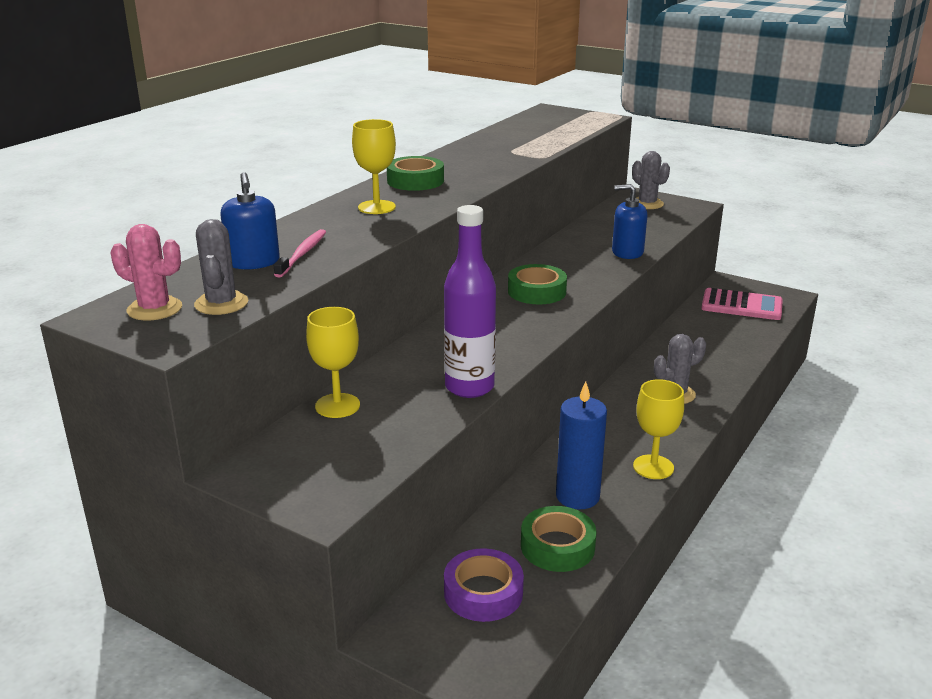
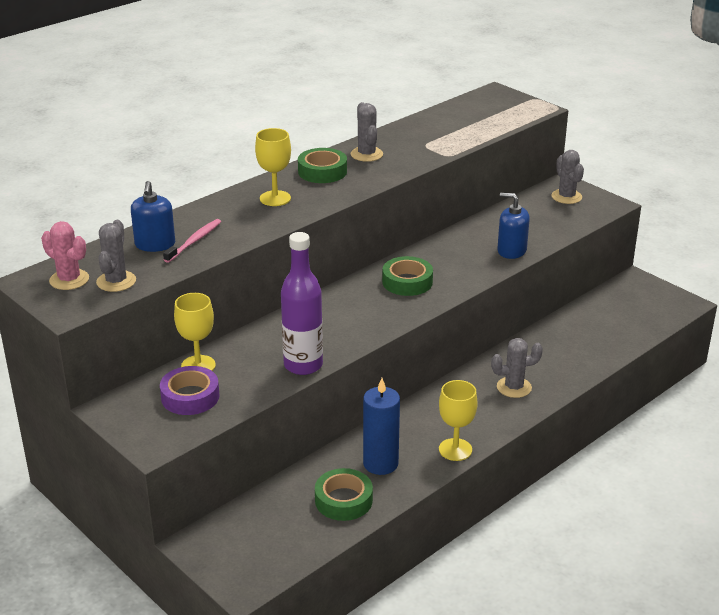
camera: 15 degrees right, 5 degrees up
(454, 163) = (366, 154): none -> grey cactus
(483, 593) = (271, 524): purple tape -> purple tape (190, 397)
(741, 305) = (632, 307): pink calculator -> none

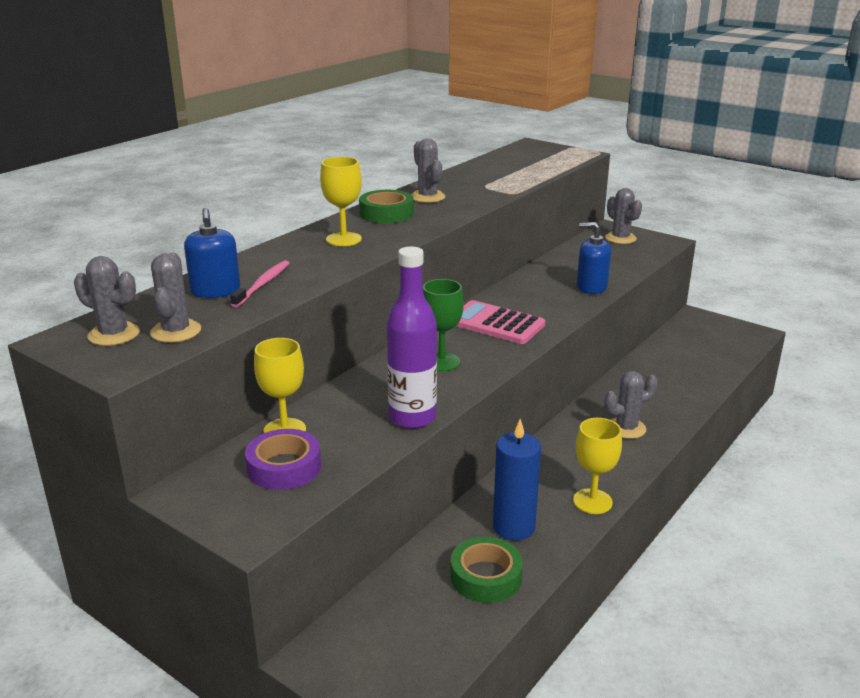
camera: 10 degrees left, 5 degrees down
(69, 280) = (114, 334): pink cactus -> grey cactus
(345, 316) = (441, 362): none -> green goblet
(407, 282) = (496, 323): green tape -> pink calculator

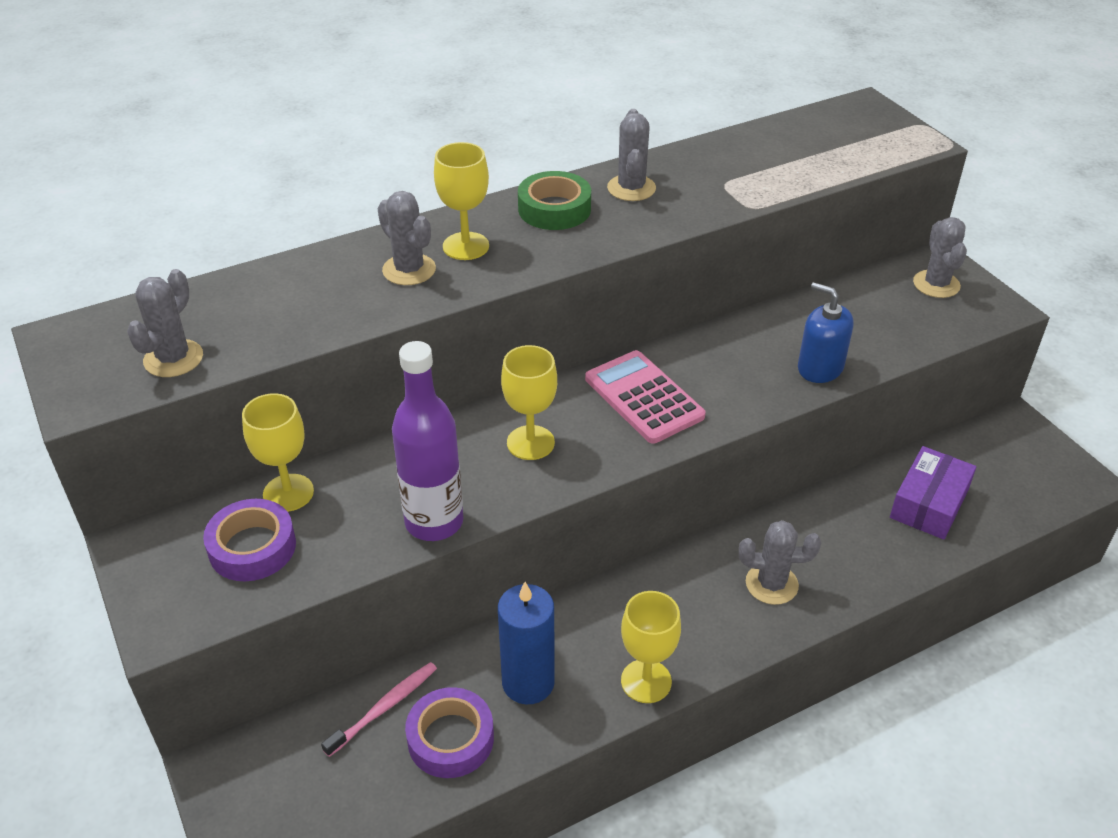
camera: 25 degrees right, 15 degrees up
(114, 334) = (113, 344): grey cactus -> grey cactus (409, 270)
(215, 291) = (260, 301): blue soap dispenser -> none
(263, 284) = (317, 304): pink toothbrush -> pink toothbrush (384, 707)
(441, 362) = (530, 443): green goblet -> yellow goblet
(486, 577) = (450, 738): green tape -> purple tape
(682, 365) = (929, 503): none -> purple box

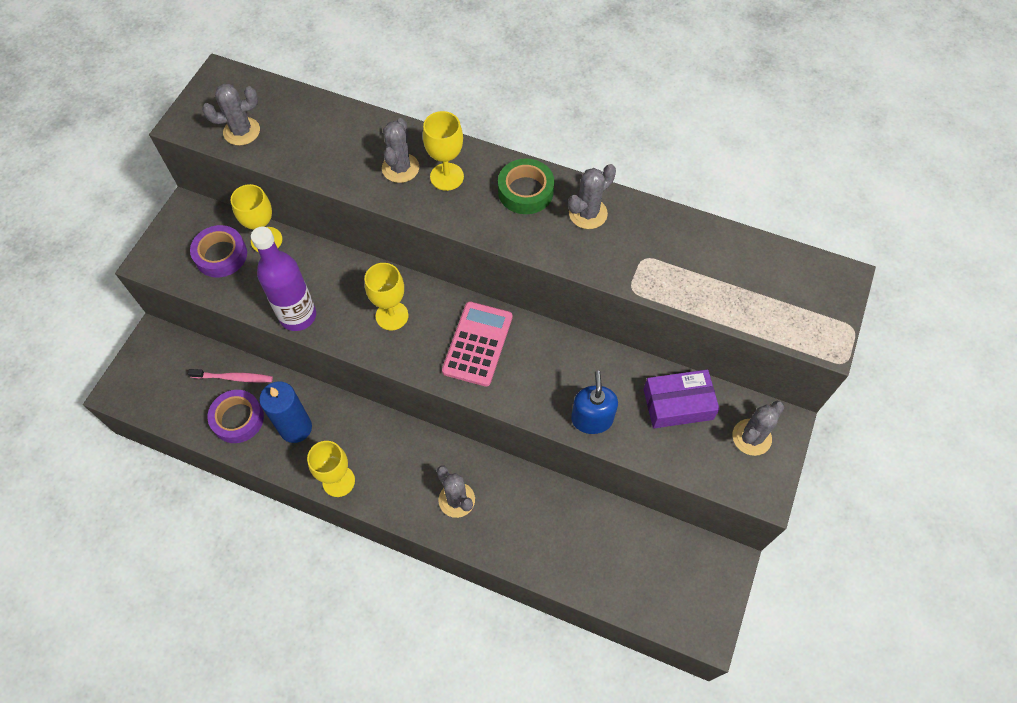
camera: 50 degrees right, 20 degrees up
(929, 503) = (599, 548): purple box -> purple box (678, 404)

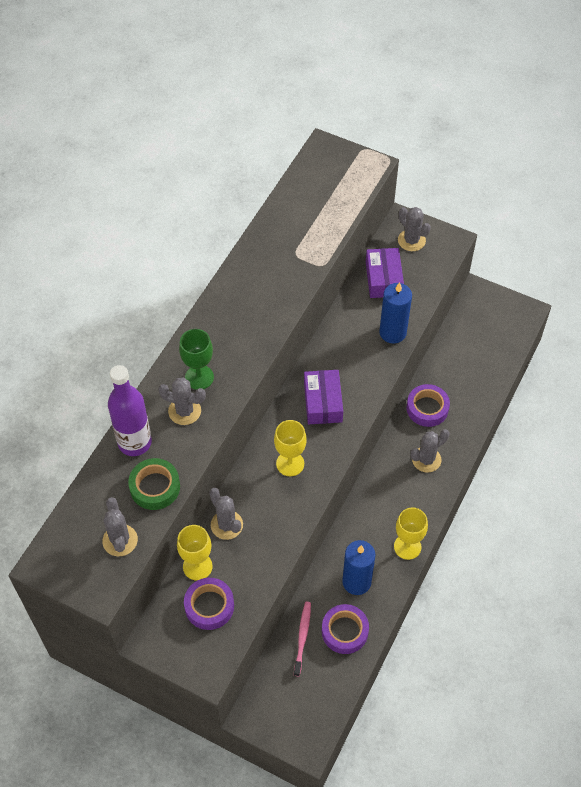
camera: 85 degrees left, 5 degrees down
(298, 316) = (283, 537): purple bottle -> purple bottle (134, 442)
(447, 177) = (199, 377): yellow goblet -> green goblet
(477, 344) = (322, 402): pink calculator -> purple box
(525, 191) = (222, 323): green tape -> green tape (155, 487)
(531, 499) = (427, 408): none -> purple tape
(588, 213) = (250, 284): grey cactus -> grey cactus (226, 525)
(592, 419) = (392, 332): blue soap dispenser -> blue candle

